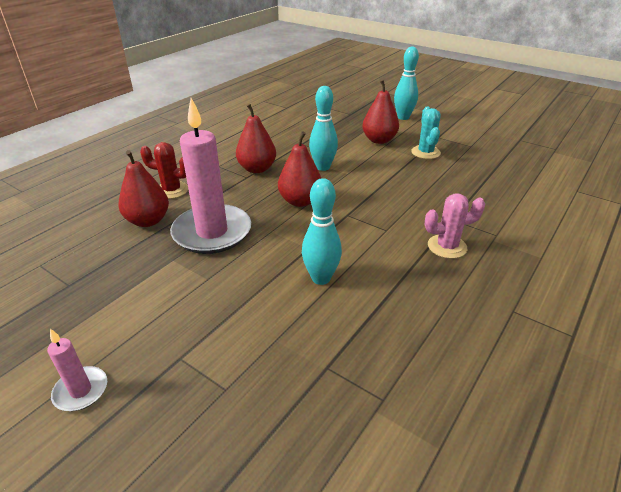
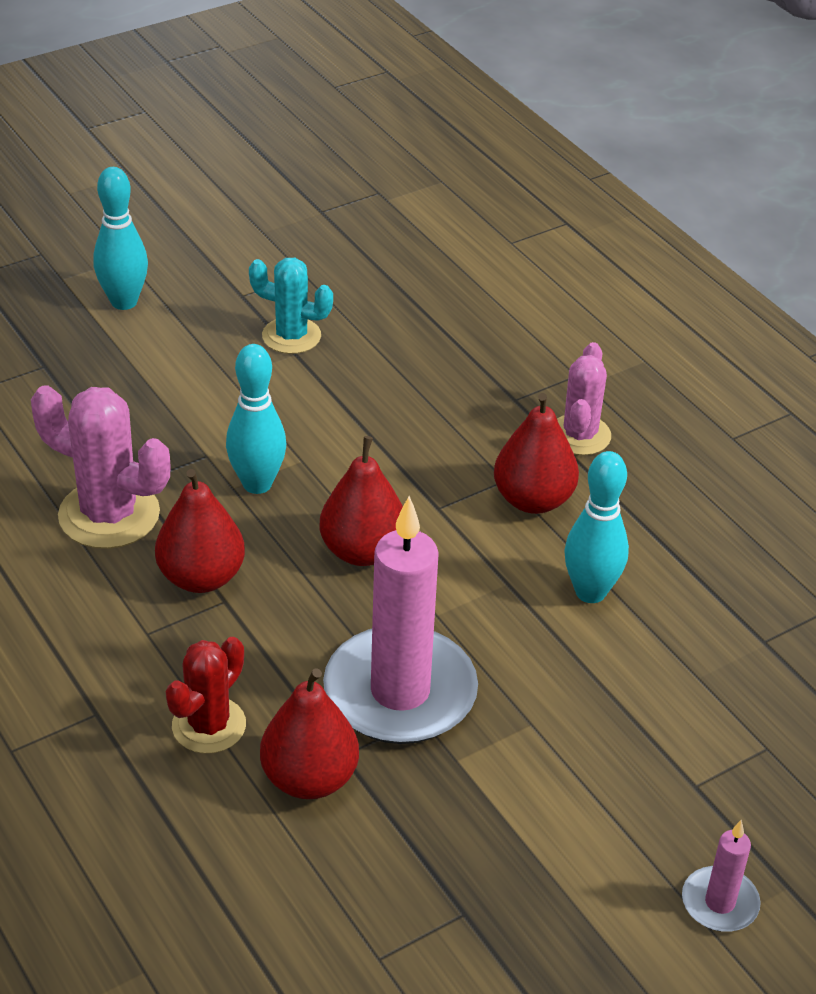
camera: 70 degrees left, 5 degrees up
(279, 143) = (109, 515): none -> pink cactus
(379, 140) = (200, 372): red pear -> red pear (533, 500)

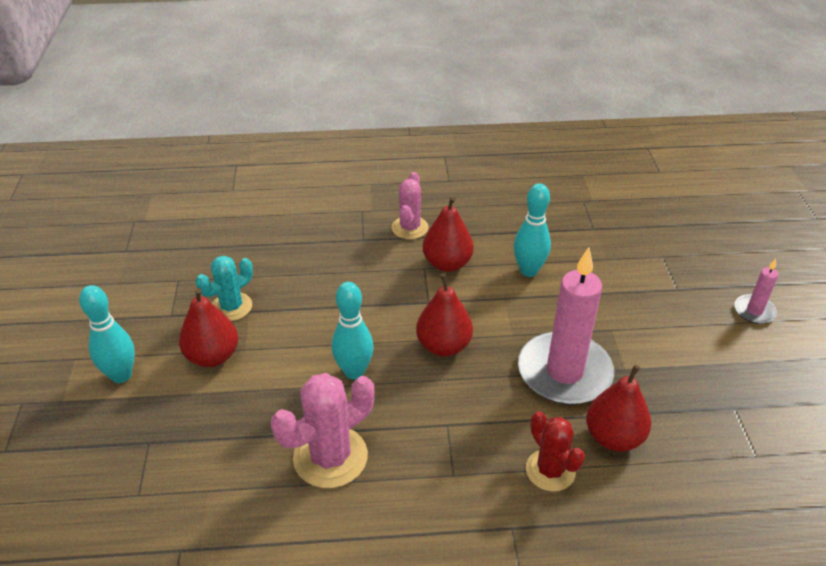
camera: 60 degrees left, 0 degrees up
(201, 577) = (420, 429): red pear -> red pear (213, 356)
(579, 435) = (410, 228): pink cactus -> pink cactus turned 60 degrees clockwise

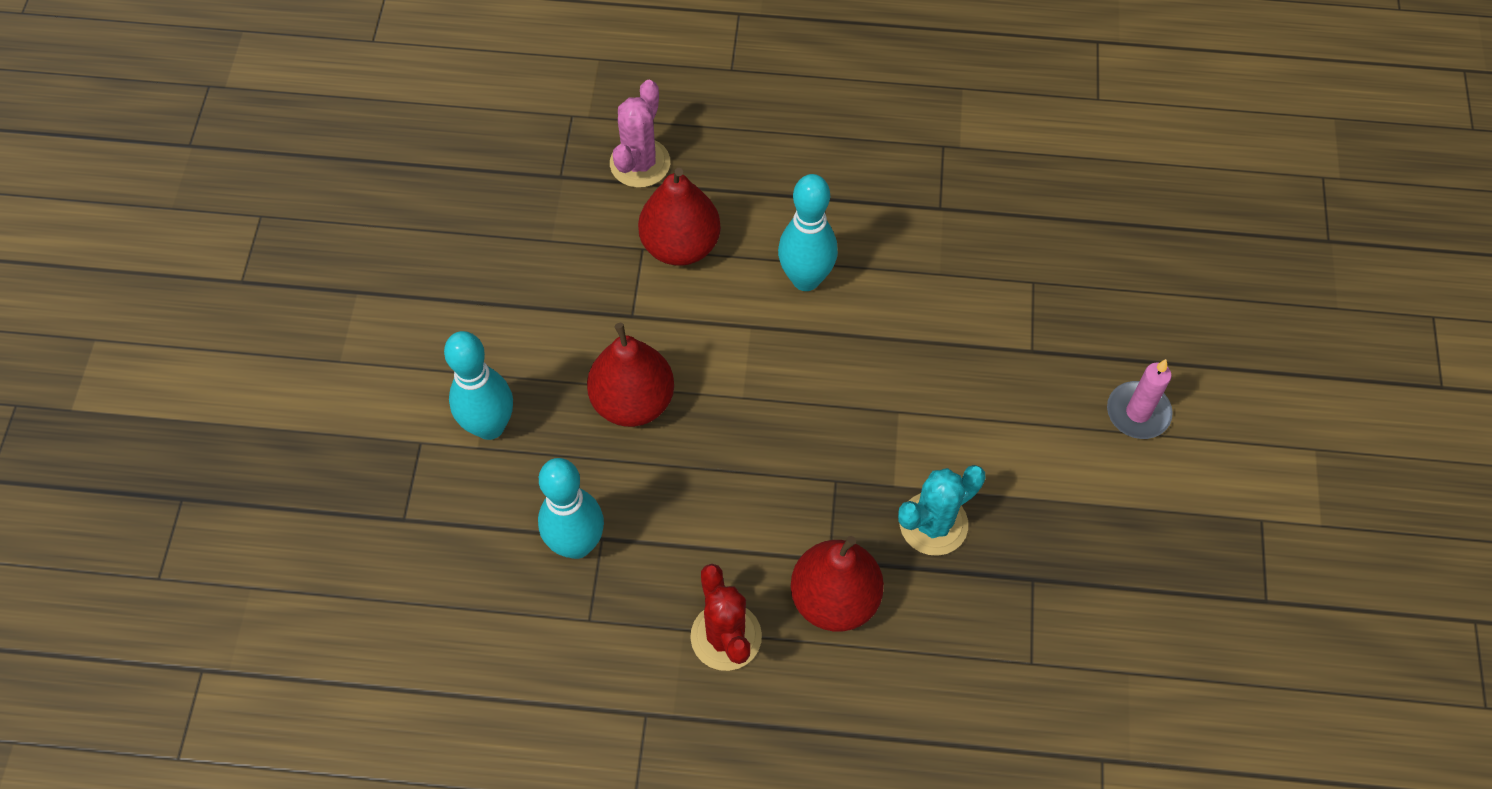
camera: 10 degrees right, 20 degrees up
(121, 375) = (157, 379): turquoise bowling pin -> turquoise bowling pin (577, 544)
(213, 356) = (291, 366): red pear -> none
(231, 307) = (332, 279): turquoise cactus -> turquoise cactus (933, 524)
(330, 457) = (425, 563): pink cactus -> none
(564, 372) = (800, 477): pink candle -> none

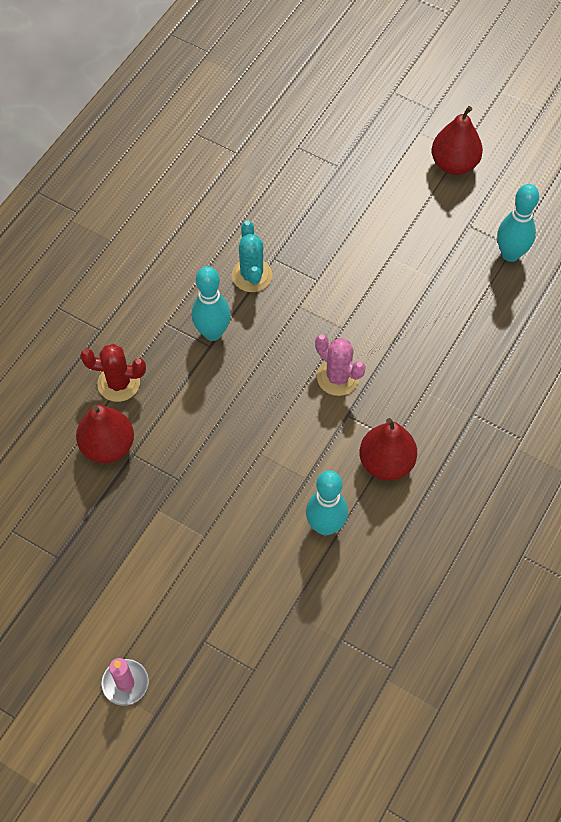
camera: 115 degrees right, 0 degrees up
(490, 426) = (308, 316): turquoise bowling pin -> turquoise bowling pin (510, 254)
(633, 401) = (287, 393): red pear -> red pear (454, 164)
(640, 163) = (463, 464): pink cactus -> pink cactus (338, 377)
(933, 524) = (121, 520): turquoise cactus -> turquoise cactus (252, 275)

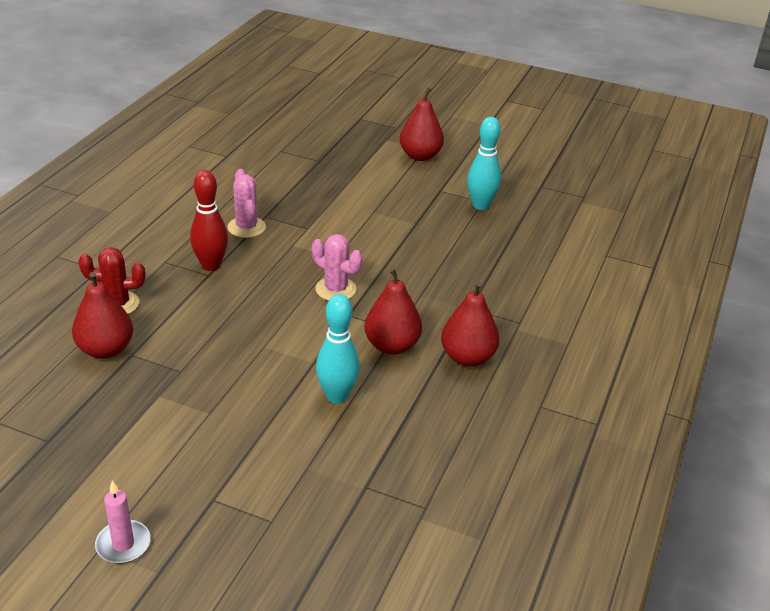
camera: 10 degrees left, 25 degrees down
(212, 333) = (211, 265): turquoise bowling pin -> red bowling pin
(252, 275) = (246, 227): turquoise cactus -> pink cactus
(460, 485) = (467, 357): none -> red pear

